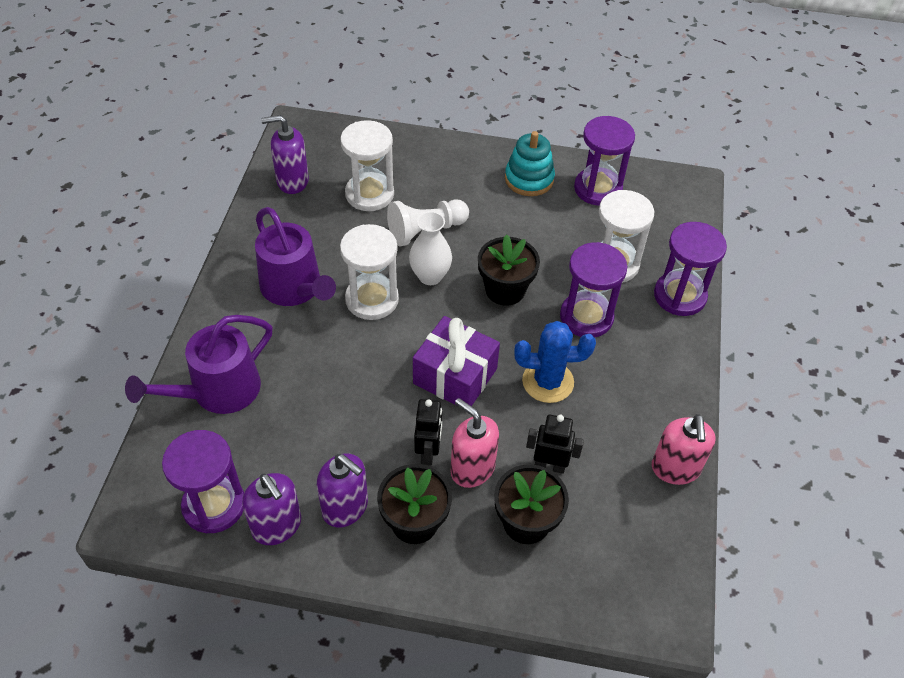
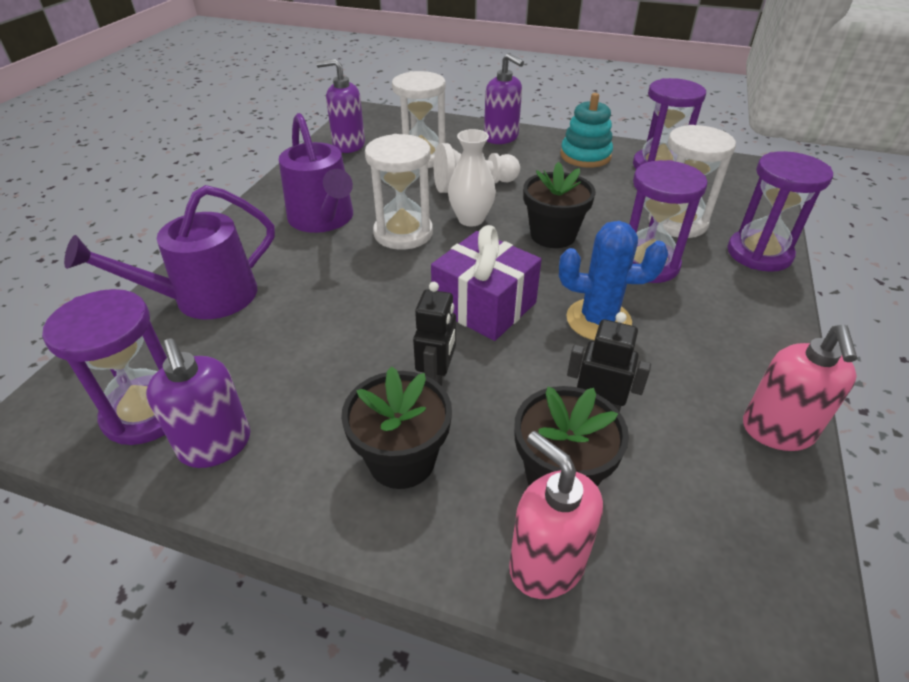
camera: 10 degrees right, 10 degrees down
(345, 507) = (313, 432): purple soap dispenser -> purple soap dispenser (501, 138)
(472, 468) = (491, 403): pink soap dispenser -> pink soap dispenser (546, 564)

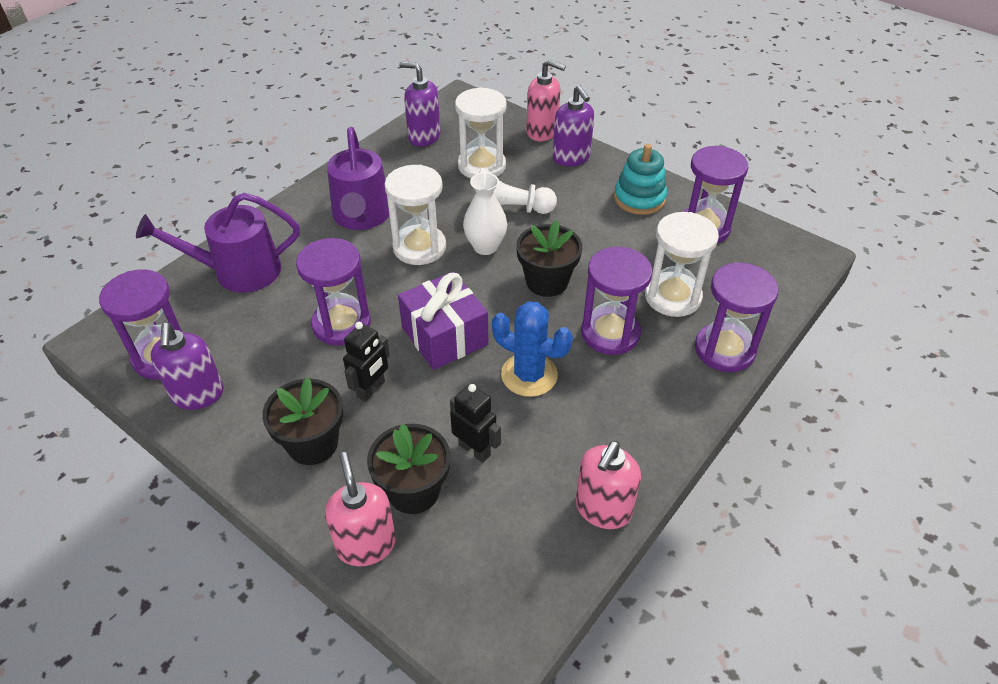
camera: 20 degrees right, 5 degrees up
(361, 322) = (341, 324): none -> purple hourglass
(460, 124) = (542, 132): none -> pink soap dispenser

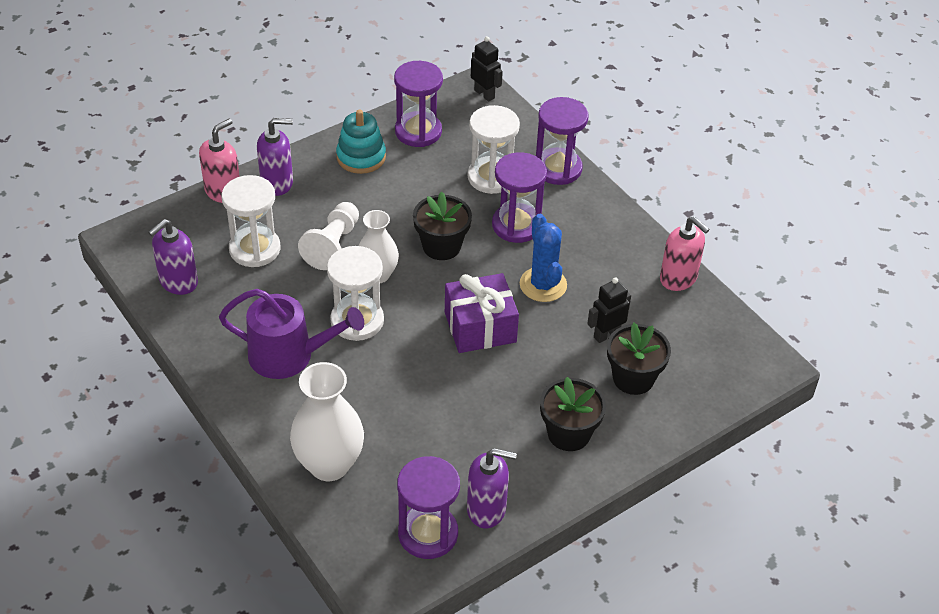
camera: 75 degrees left, 0 degrees up
(239, 271) = (329, 465): purple watering can -> white vase
(341, 324) = (437, 394): purple hourglass -> none
(366, 544) = (672, 414): pink soap dispenser -> none
(371, 389) = (523, 386): black robot -> black robot (484, 94)
(529, 375) = (543, 285): blue cactus -> blue cactus turned 60 degrees counterclockwise

